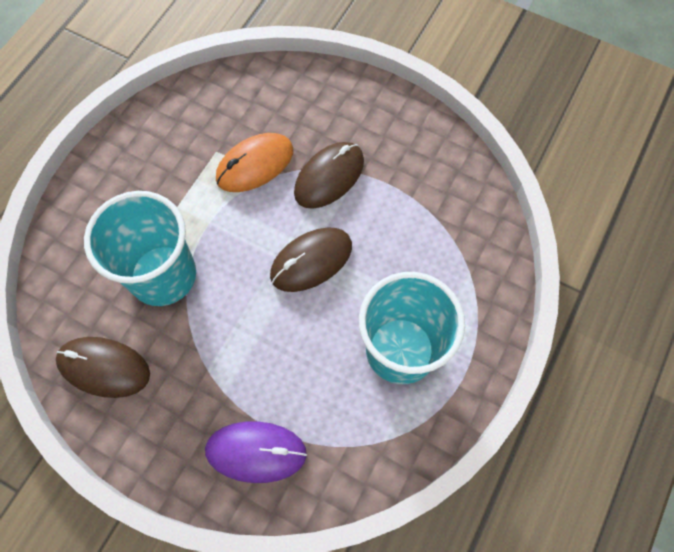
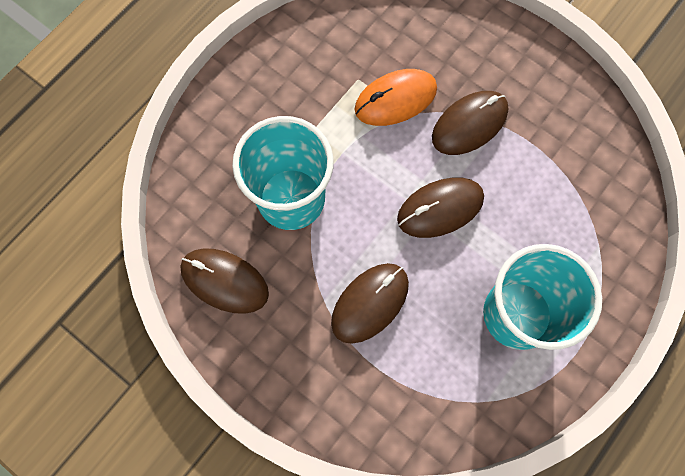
camera: 10 degrees right, 5 degrees up
(253, 364) = (370, 303): none -> brown mouse
(256, 452) = (362, 389): purple mouse -> none

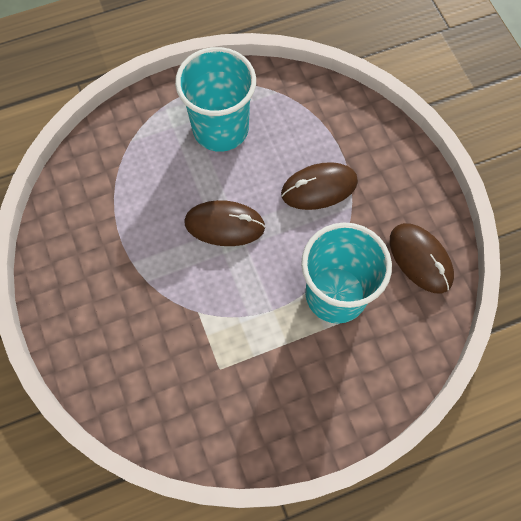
camera: 150 degrees left, 5 degrees down
(395, 99) = (200, 331): orange mouse -> none
(469, 124) = (155, 276): brown mouse -> none

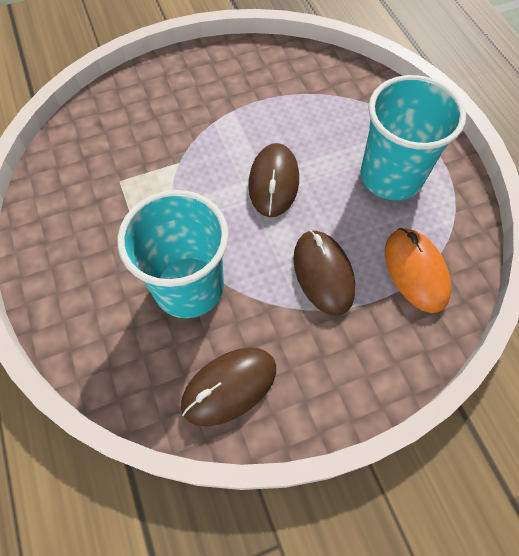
camera: 90 degrees right, 5 degrees down
(314, 121) = (415, 271): none -> orange mouse

